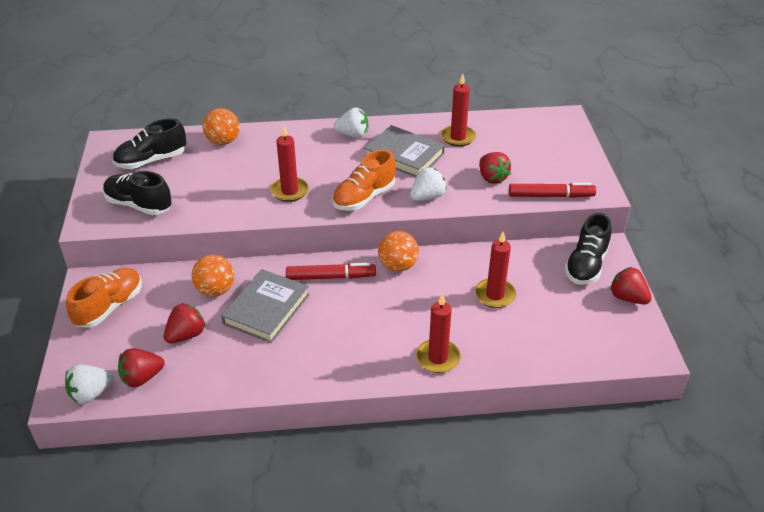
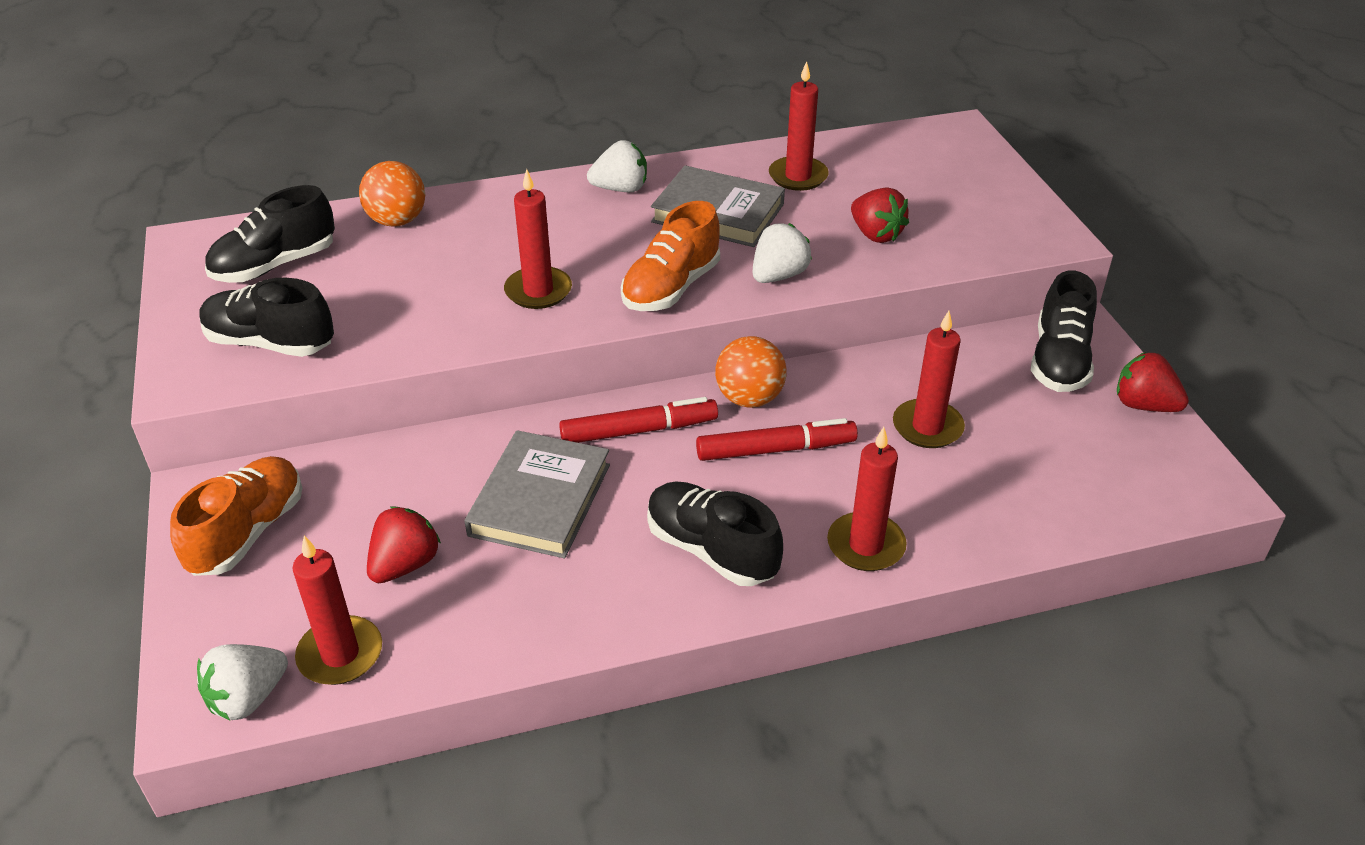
camera: 10 degrees left, 0 degrees up
(142, 378) = (340, 654): red strawberry -> red candle
(215, 290) = (439, 478): orange ball -> none
(351, 349) = (711, 550): none -> black shoe
(551, 196) = (981, 253): red marker -> red marker (776, 450)

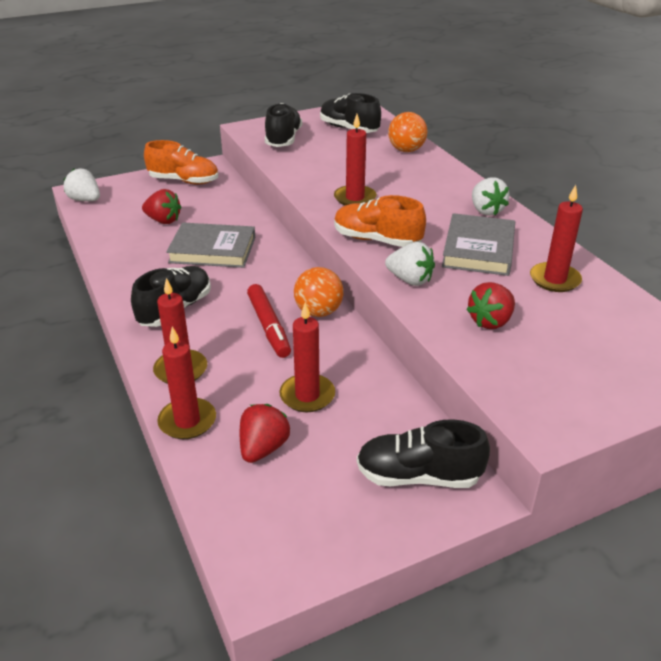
camera: 80 degrees right, 5 degrees down
(340, 654) = (107, 215): red candle -> red candle (187, 421)
(639, 431) = (276, 274): red marker -> none
(1143, 405) = (370, 535): red strawberry -> red strawberry (263, 448)

